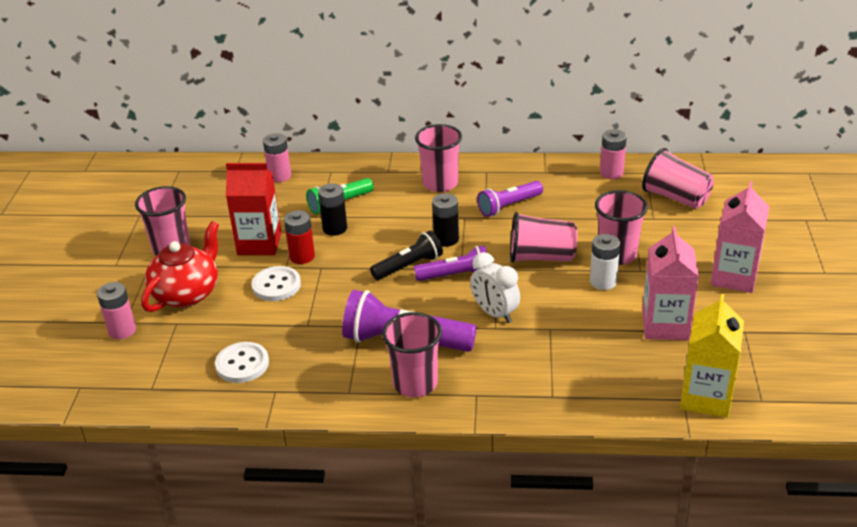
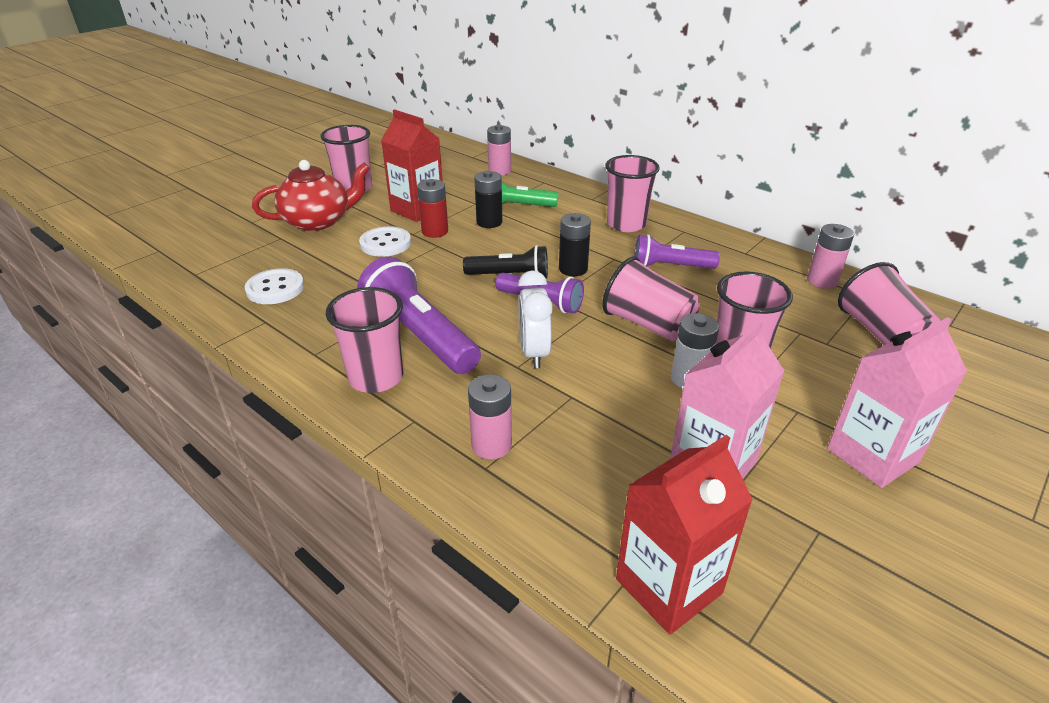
camera: 35 degrees right, 0 degrees up
(122, 330) = (241, 226): pink battery -> pink battery (491, 445)
(706, 397) = (668, 586): yellow carton -> red carton

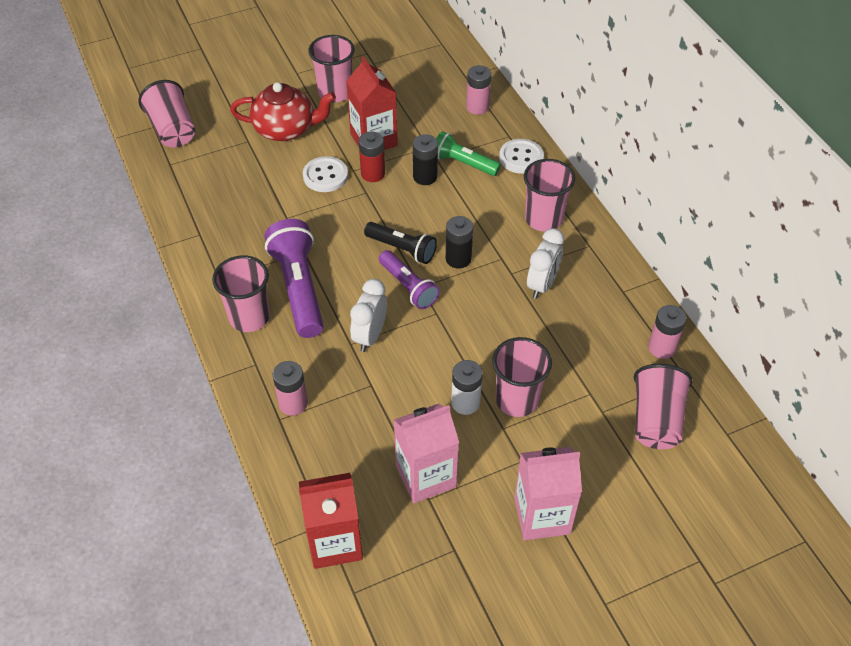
camera: 25 degrees right, 15 degrees up
(275, 288) = (220, 201): white button -> white button (521, 158)
(648, 324) = (475, 340): pink cup -> pink cup (173, 130)
(670, 267) = (542, 285): purple flashlight -> white clock

